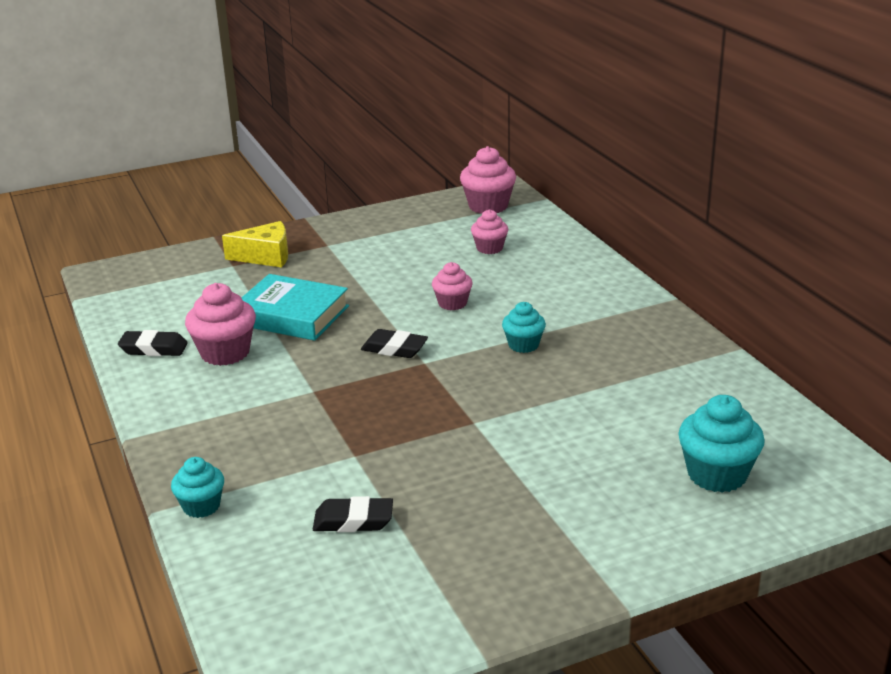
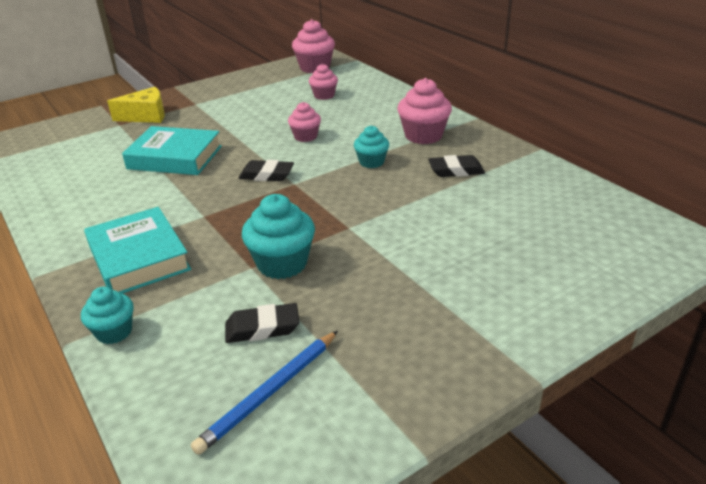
camera: 10 degrees left, 5 degrees up
(153, 348) = (56, 195): black eraser -> black eraser (456, 170)
(225, 353) = (121, 192): pink cupcake -> pink cupcake (423, 136)
(235, 431) = (139, 258): none -> turquoise book
(348, 584) = (270, 392): none -> blue pencil
(717, 475) = (566, 248): turquoise cupcake -> turquoise cupcake (282, 263)

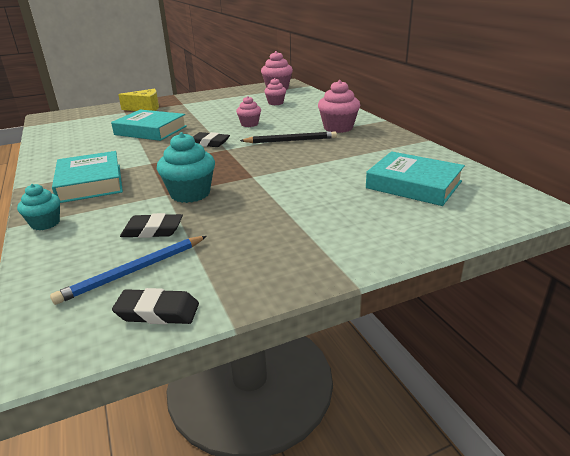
camera: 10 degrees right, 5 degrees down
(371, 162) = (290, 140): turquoise cupcake -> black pencil
(456, 170) = (353, 149): black eraser -> black eraser (158, 312)
(548, 223) = (413, 185): none -> turquoise book

